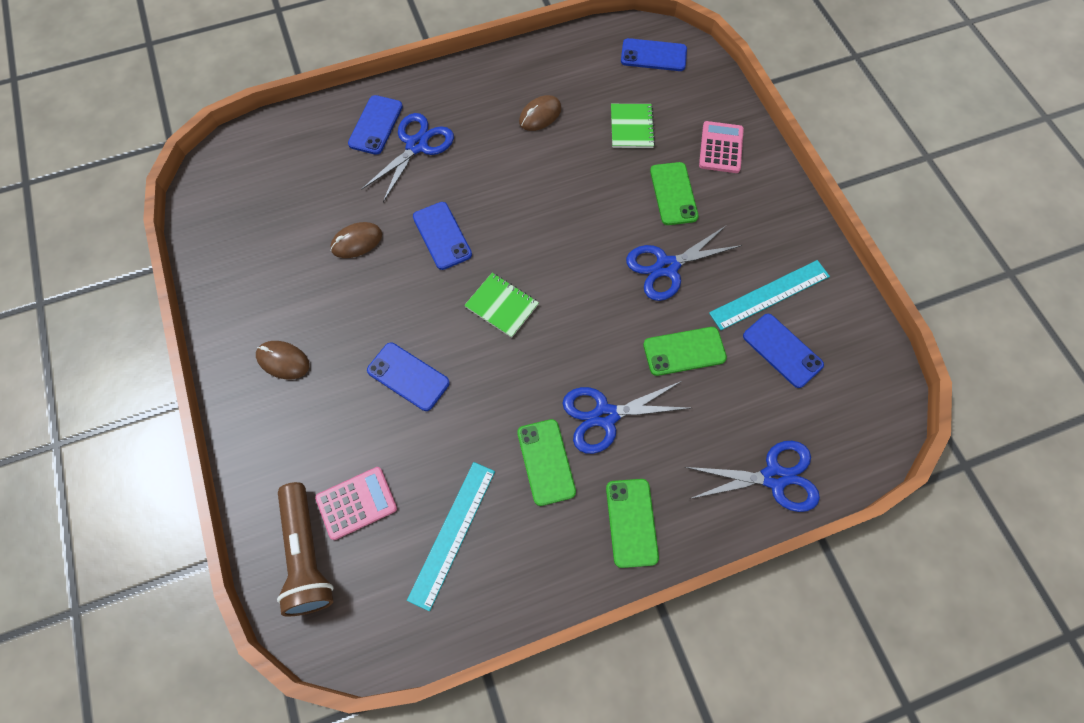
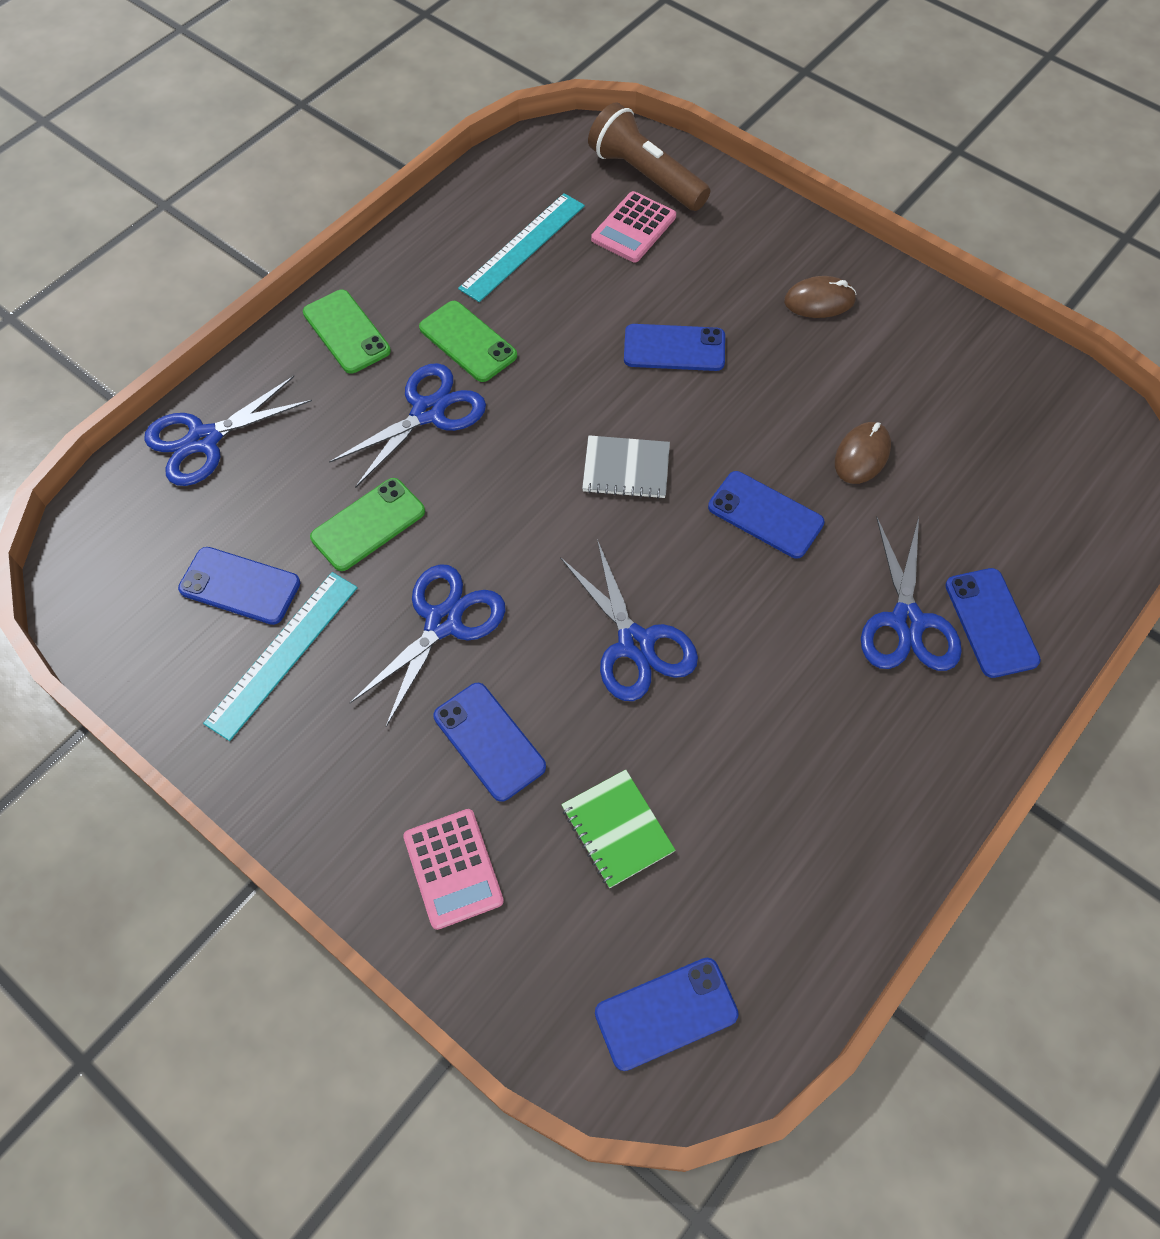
camera: 150 degrees right, 5 degrees down
(452, 533) = (522, 247): turquoise ruler -> turquoise ruler turned 45 degrees clockwise
(502, 306) = (626, 469): green notebook -> grey notebook
(540, 115) = (772, 772): brown mouse -> none
(566, 203) = (635, 644): none -> blue scissors
(673, 194) = (489, 741): green phone -> blue phone

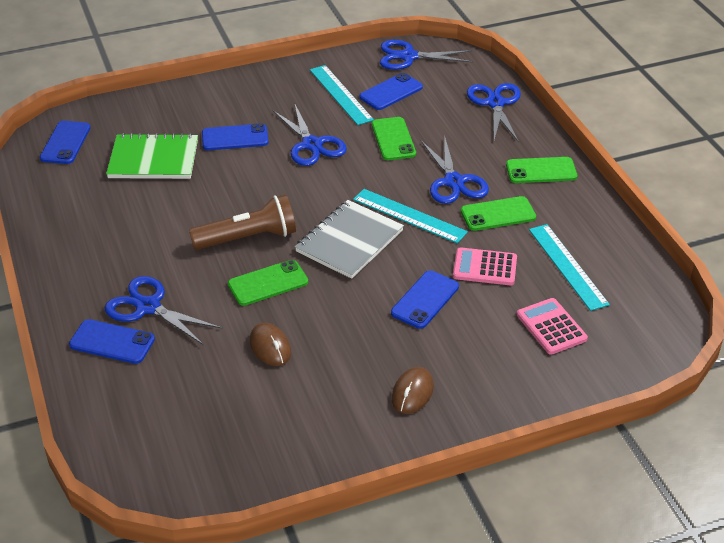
camera: 120 degrees right, 20 degrees down
(453, 868) = (188, 109): pink calculator -> pink calculator (485, 267)
(531, 429) = (409, 216): none -> turquoise ruler
(617, 829) = (153, 159): green notebook -> green notebook, size x1.60
(626, 469) = (349, 241): grey notebook -> grey notebook, size x1.60
(635, 644) = (238, 201): blue scissors -> blue scissors (408, 56)
(646, 176) = (603, 356): brown flashlight -> brown flashlight (248, 238)
(765, 515) = (268, 283): blue phone -> green phone

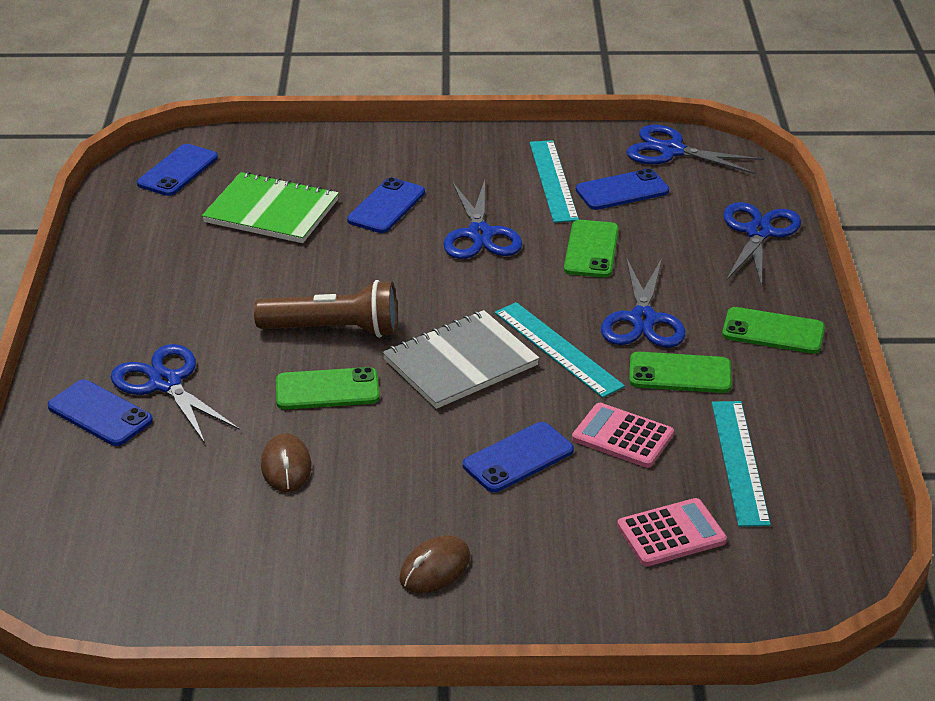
camera: 20 degrees right, 5 degrees down
(235, 138) = (386, 206): blue phone -> blue phone turned 75 degrees counterclockwise
(551, 327) = (671, 533): pink calculator -> pink calculator turned 75 degrees clockwise

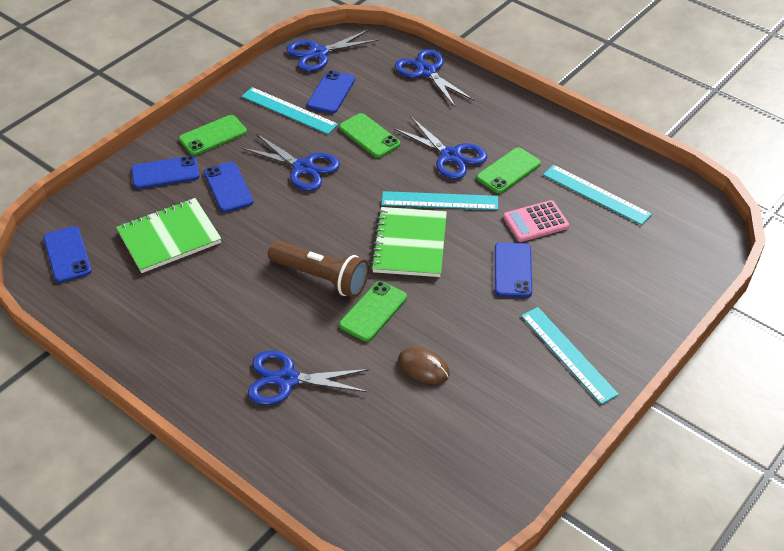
camera: 50 degrees left, 10 degrees up
(100, 413) = (283, 427): blue phone -> blue phone (165, 173)
(333, 330) = (321, 277): brown flashlight -> brown flashlight turned 75 degrees clockwise
(435, 568) = (568, 354): brown mouse -> turquoise ruler
(460, 363) = (409, 244): grey notebook -> green notebook
(671, 533) = (625, 251): pink calculator -> none
(773, 331) = (511, 119): green phone -> green phone (213, 135)

